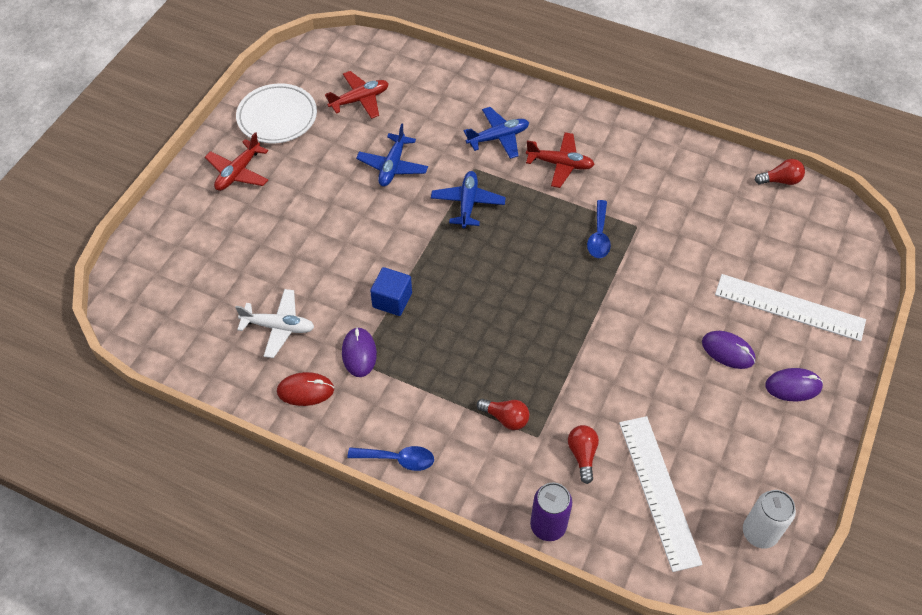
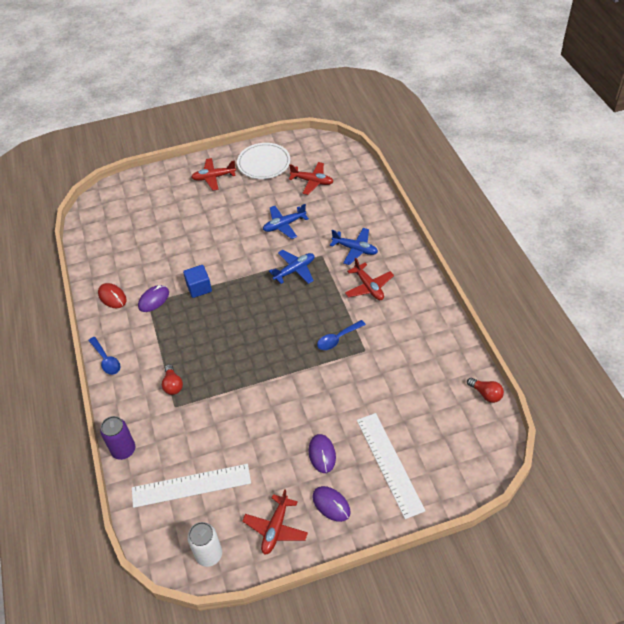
camera: 50 degrees right, 5 degrees down
(279, 327) = (139, 260): white plane -> none
(582, 455) = (182, 434): red light bulb -> none
(658, 491) = (191, 485): white ruler -> white ruler turned 45 degrees clockwise
(780, 452) = (275, 528): none -> red plane

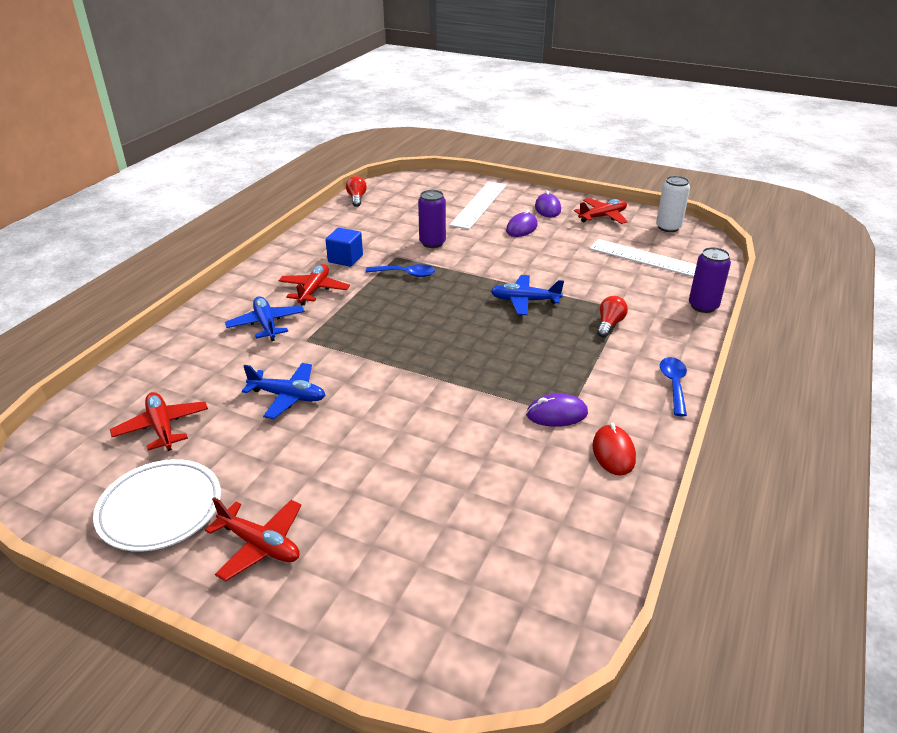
camera: 140 degrees left, 15 degrees down
(199, 288) = (484, 392): blue cube -> blue cube (345, 259)
(294, 270) = (355, 344): blue plane -> blue plane (524, 301)
(361, 383) = (432, 243): none -> purple can

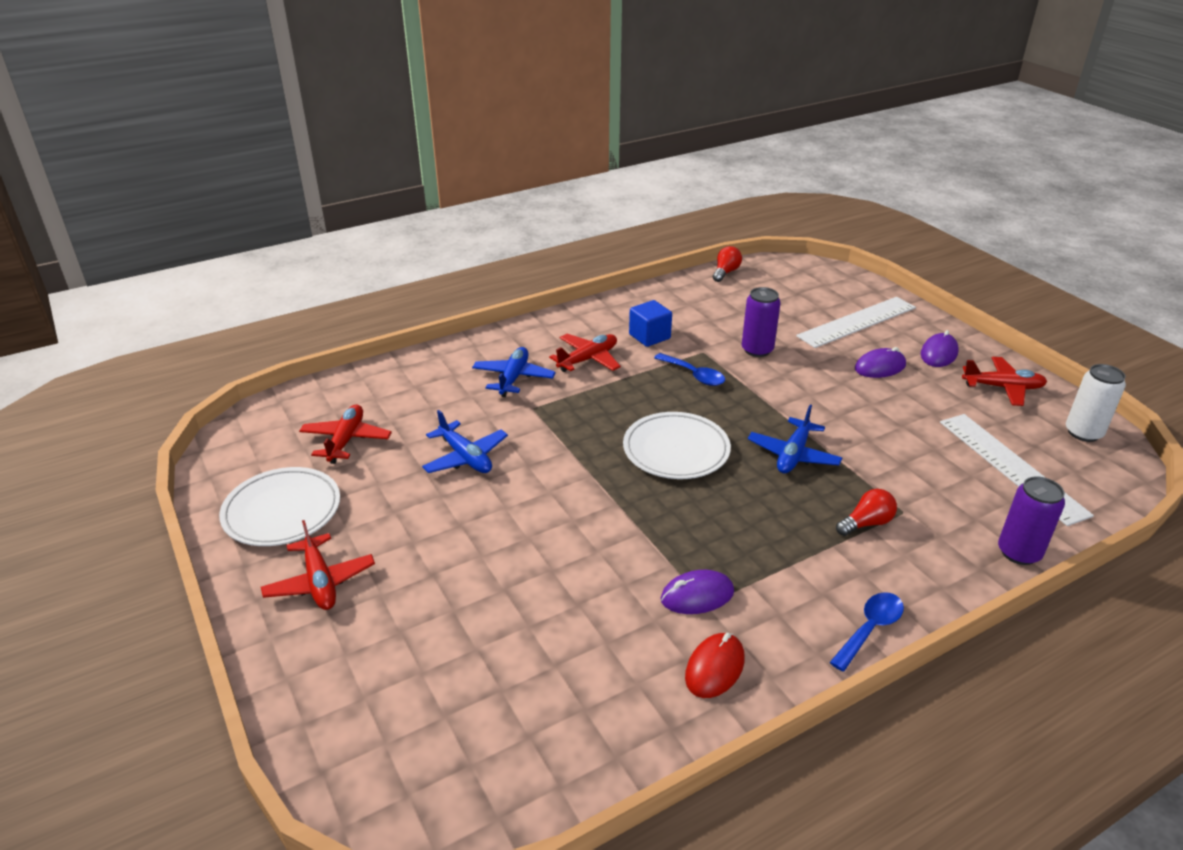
camera: 35 degrees right, 0 degrees up
(445, 328) = (676, 450): none -> white plate
(524, 301) = (793, 455): blue plane -> blue plane turned 105 degrees counterclockwise
(556, 414) = (697, 596): purple mouse -> purple mouse turned 45 degrees counterclockwise

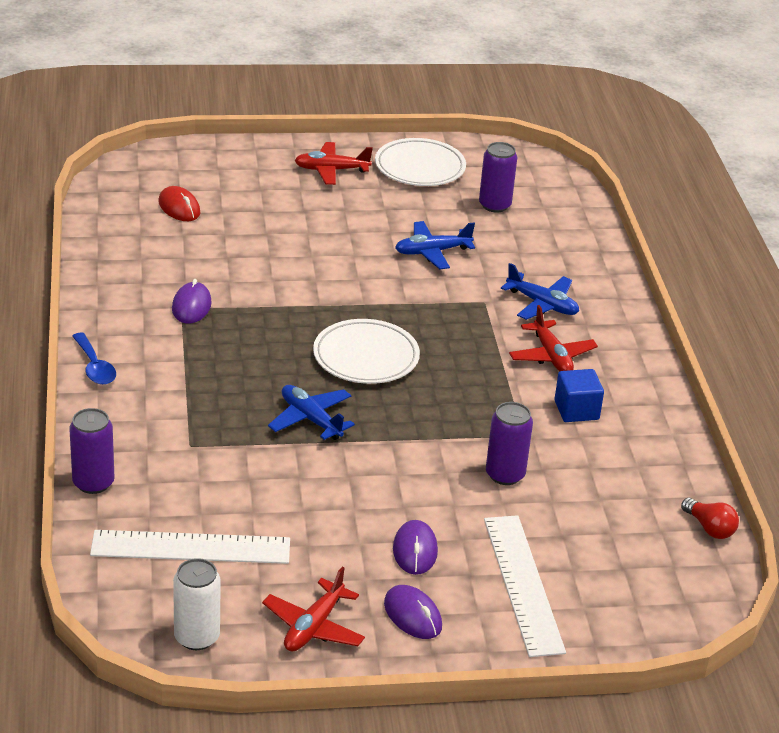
camera: 110 degrees right, 0 degrees up
(346, 440) = (494, 205): red plane -> purple can
(694, 375) = (481, 412): blue spoon -> none
(714, 668) = (125, 290): red mouse -> red mouse (179, 207)
(866, 523) = (194, 418): red light bulb -> none

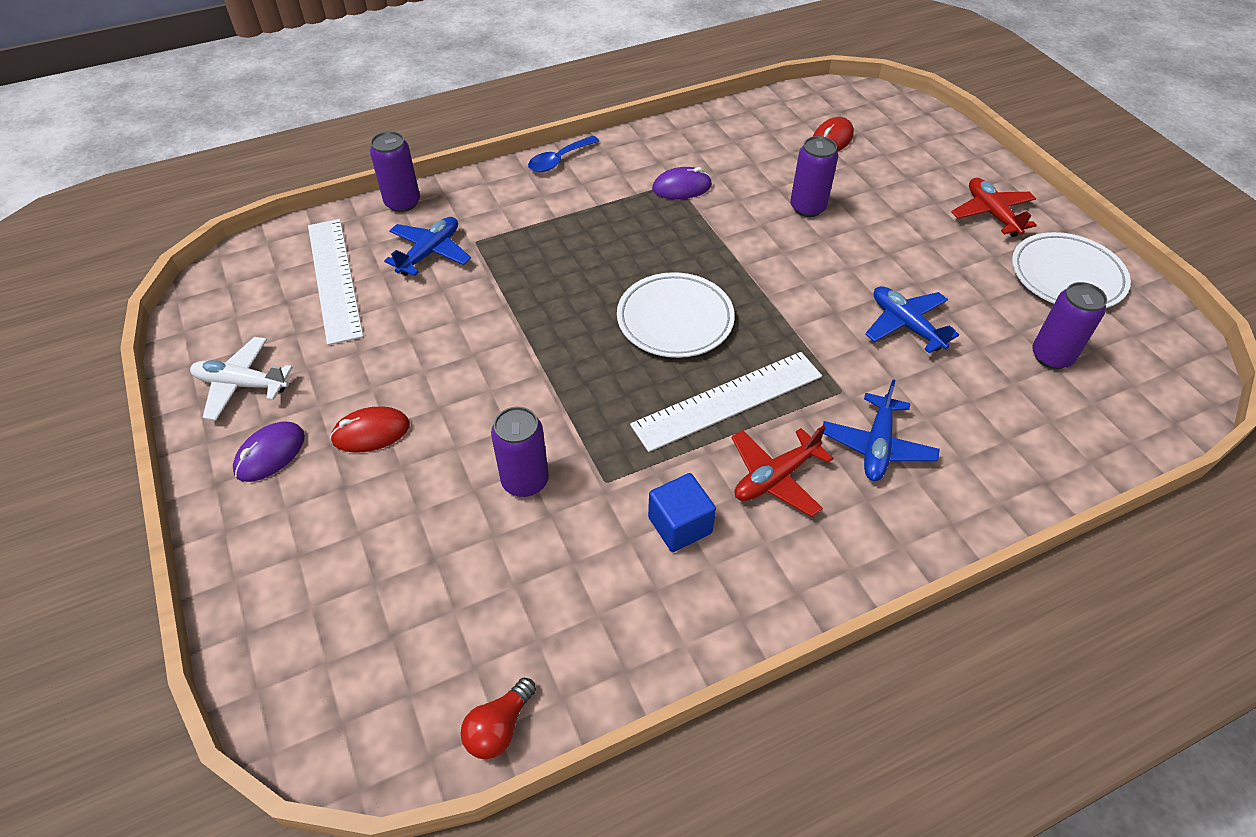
camera: 75 degrees right, 15 degrees up
(197, 637) = (217, 313): white can -> none
(266, 250) = (807, 207): none -> purple can
(310, 419) = (550, 306): blue plane -> blue plane (430, 253)
(313, 627) = (242, 384): red plane -> white plane
(415, 550) = (371, 432): purple mouse -> red mouse
(523, 584) = (339, 538): white ruler -> white ruler (728, 400)

